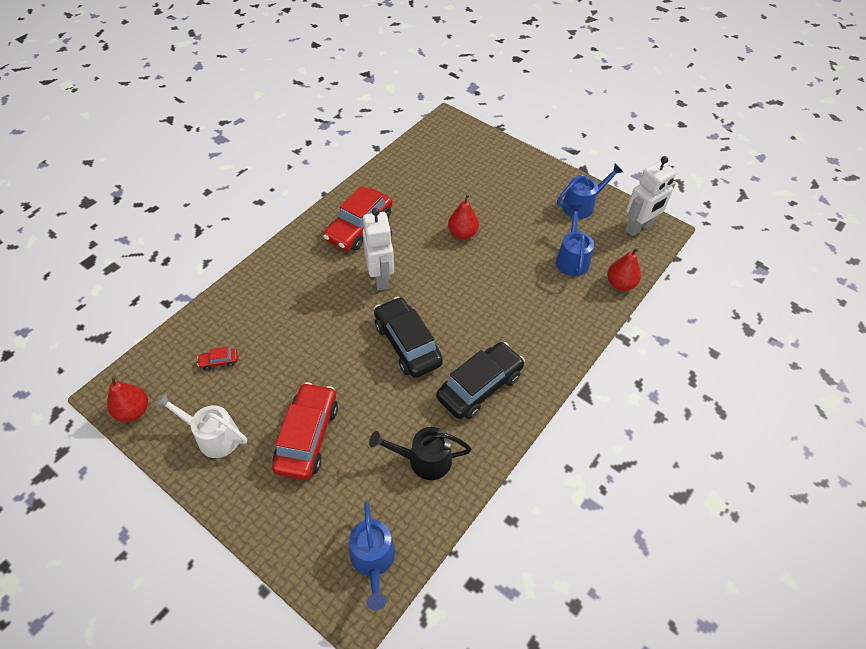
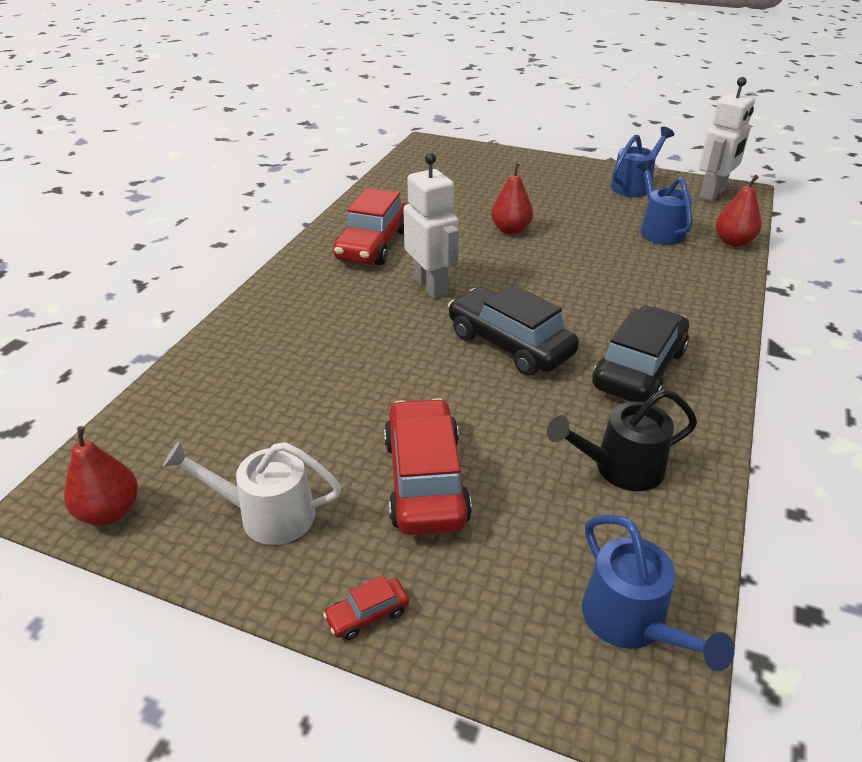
camera: 15 degrees left, 15 degrees down
(219, 361) = (235, 418): red car -> red car (367, 615)

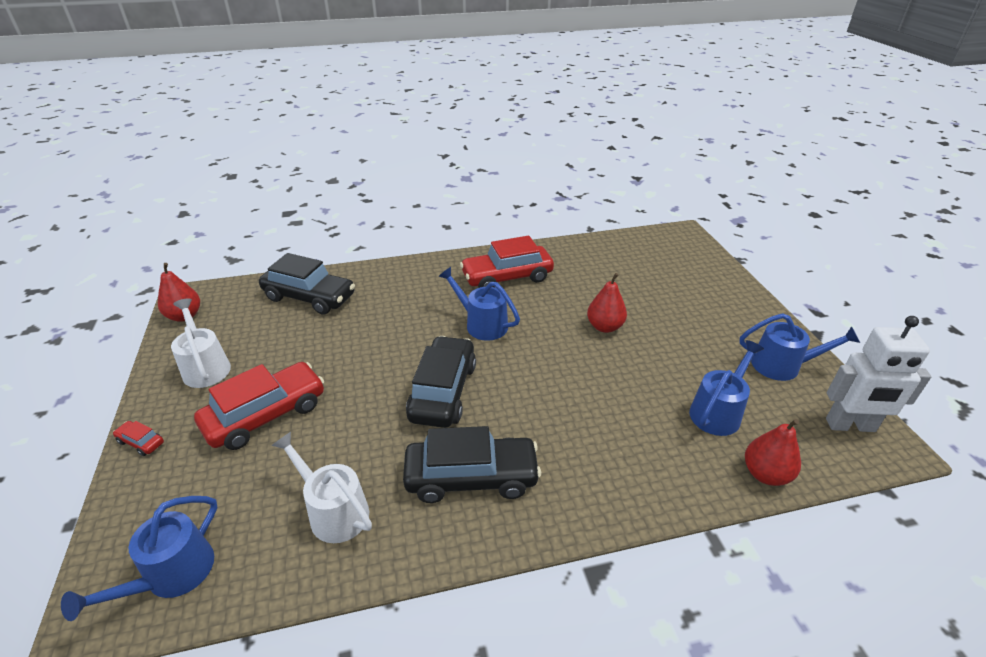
camera: 55 degrees right, 0 degrees up
(226, 382) = (310, 297): none -> black car
(431, 286) = (481, 324): white robot -> blue watering can
(620, 468) = (333, 511): black watering can -> white watering can

